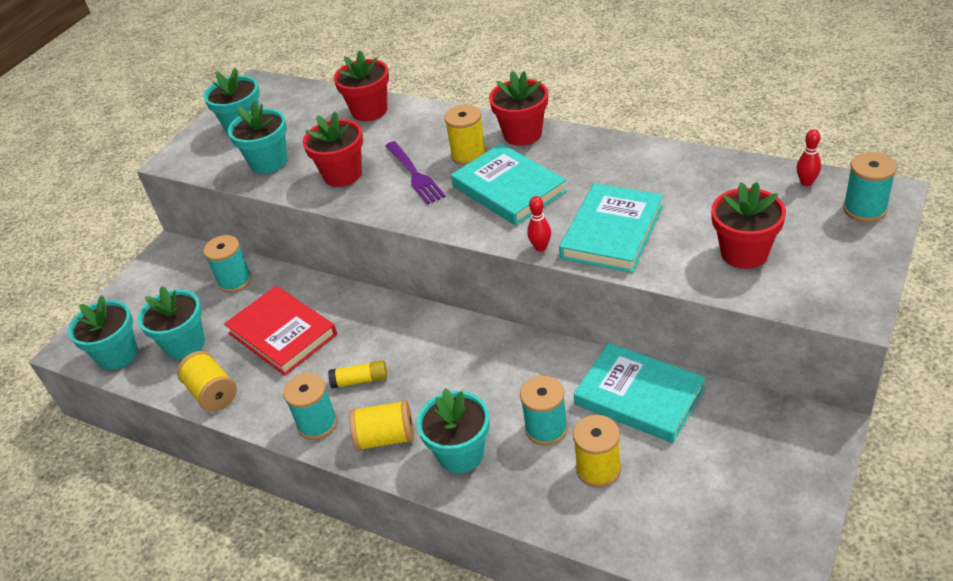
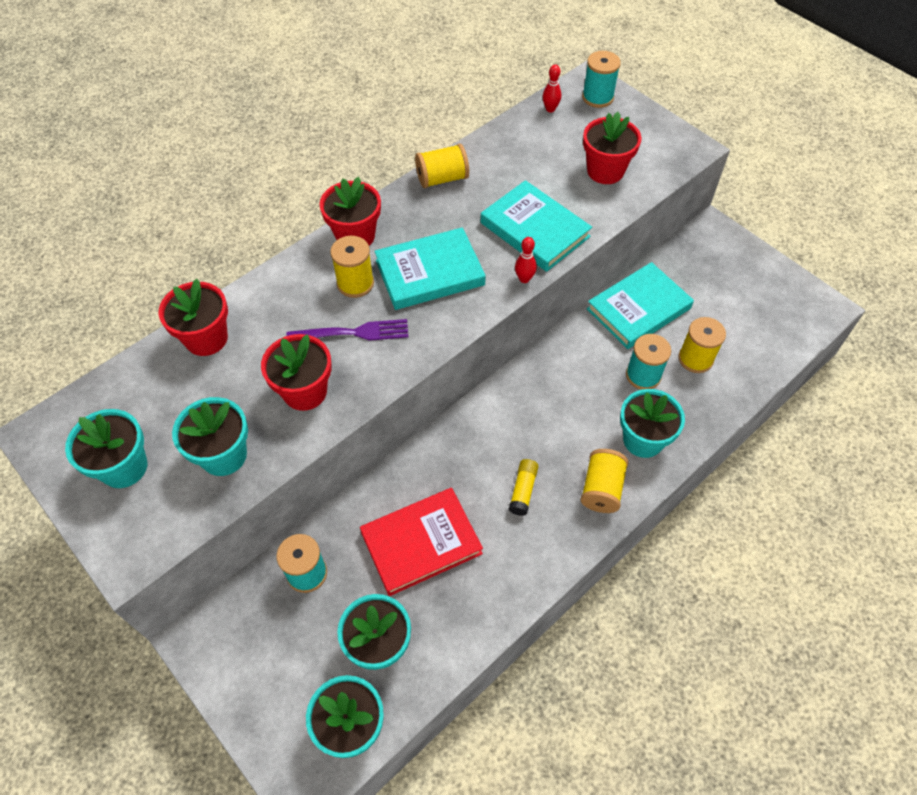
camera: 75 degrees left, 15 degrees up
(212, 393) = (470, 628): yellow spool -> yellow spool (442, 179)
(317, 423) = (559, 539): turquoise spool -> none

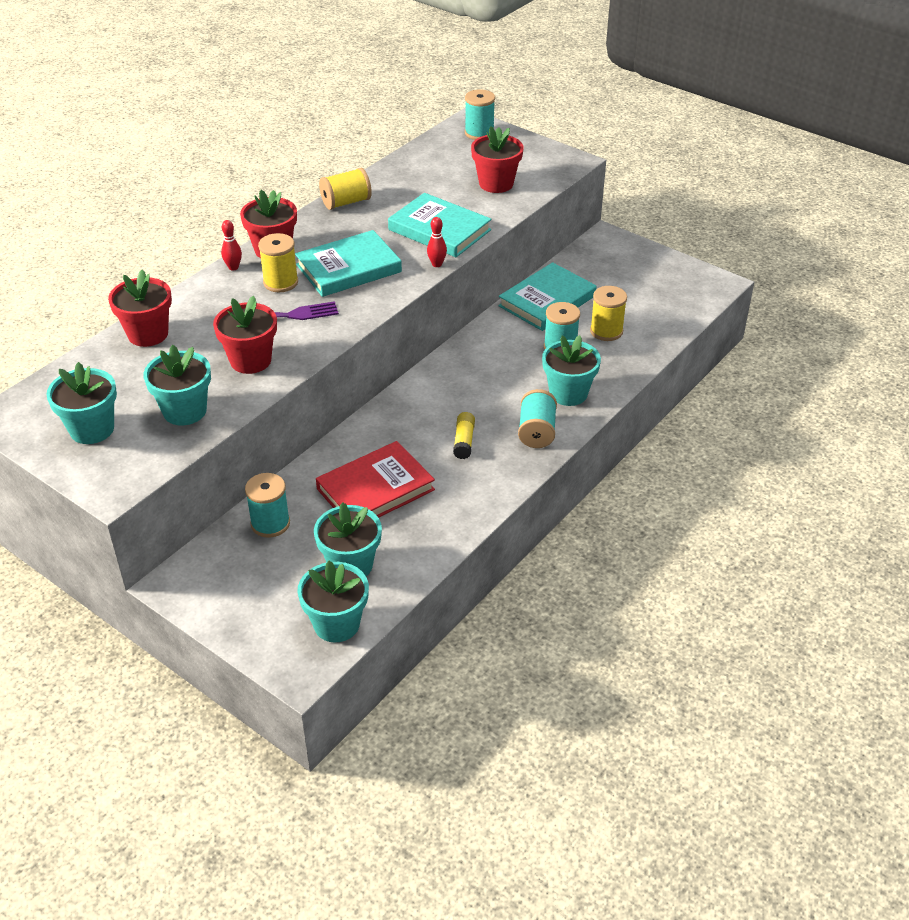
camera: 10 degrees left, 15 degrees down
(550, 109) = (437, 145): red bowling pin -> red bowling pin (233, 267)
(601, 489) = (536, 432): yellow spool -> turquoise spool

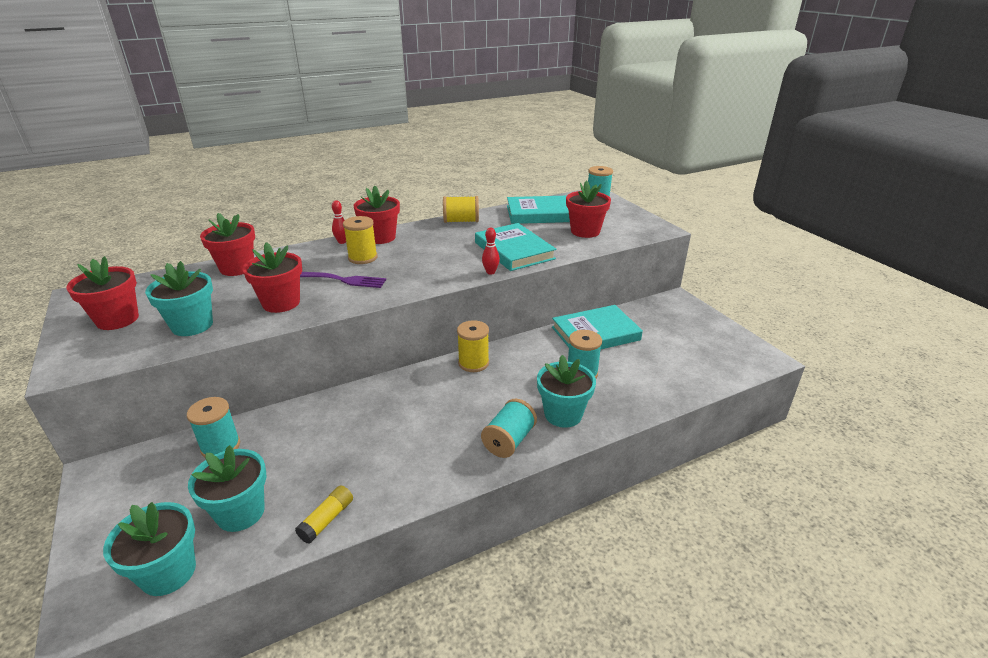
camera: 25 degrees right, 10 degrees down
(92, 429) = (117, 319): turquoise flower pot -> red flower pot
(348, 268) = (420, 260): turquoise book -> turquoise book (540, 214)
(375, 489) = (328, 446): red book -> none
(464, 441) = (437, 428): yellow glue stick -> yellow glue stick (327, 520)
(606, 331) = (633, 371): yellow spool -> yellow spool (473, 363)

